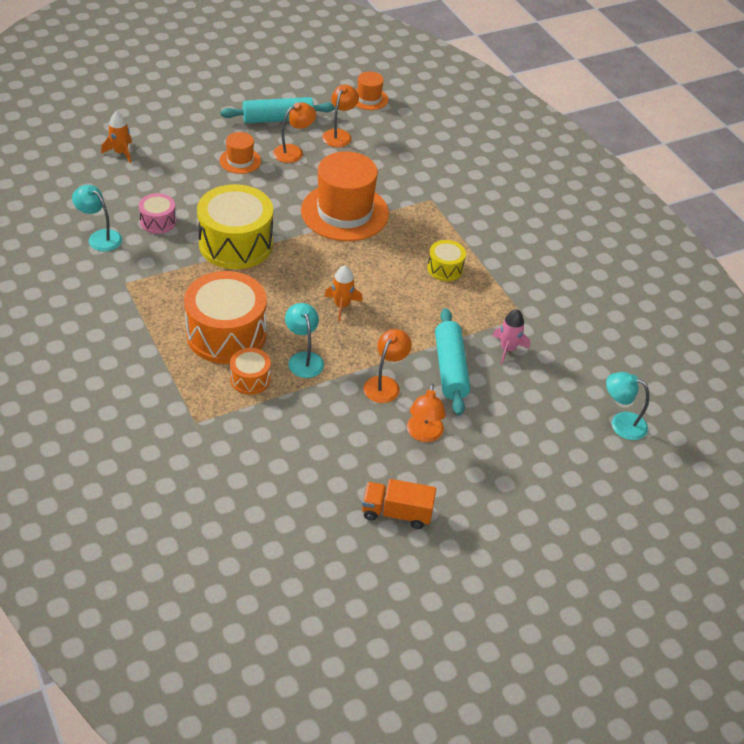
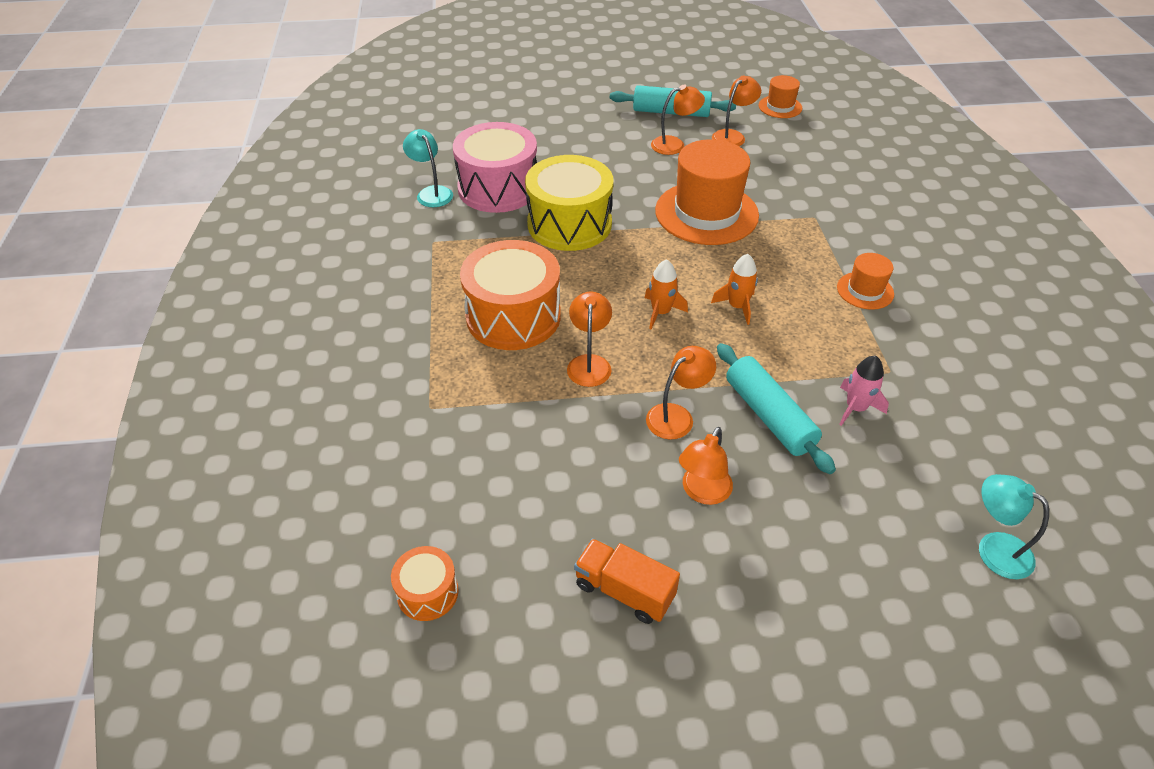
camera: 25 degrees right, 0 degrees up
(121, 152) = (494, 119): orange rocket -> orange rocket (737, 306)
(158, 222) = (498, 188): pink drum -> pink drum, size x2.05
(240, 161) = (613, 144): orange hat -> orange hat (865, 290)
(250, 379) = (516, 372): orange drum -> orange drum (427, 592)
(304, 359) = (589, 363): turquoise lamp -> orange lamp
(445, 268) = (805, 295): yellow drum -> none
(450, 369) = (769, 416): turquoise rolling pin -> turquoise rolling pin turned 45 degrees counterclockwise

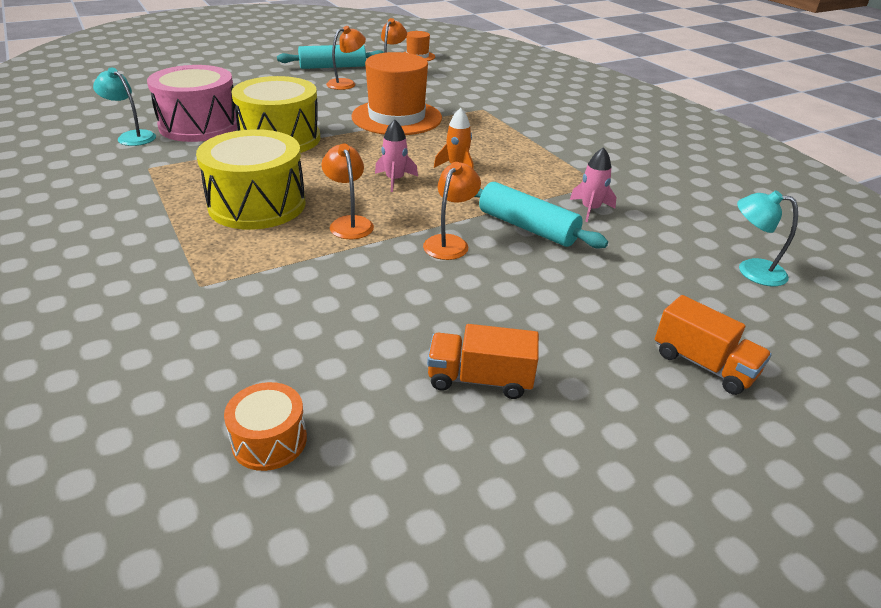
camera: 25 degrees left, 10 degrees down
(513, 316) = (257, 204): orange drum -> yellow drum
(661, 312) = (395, 180): orange rocket -> pink rocket
(702, 492) = (505, 289): orange lamp -> none
(853, 648) = (703, 364): none -> orange truck
(865, 290) = (548, 142): orange hat -> none

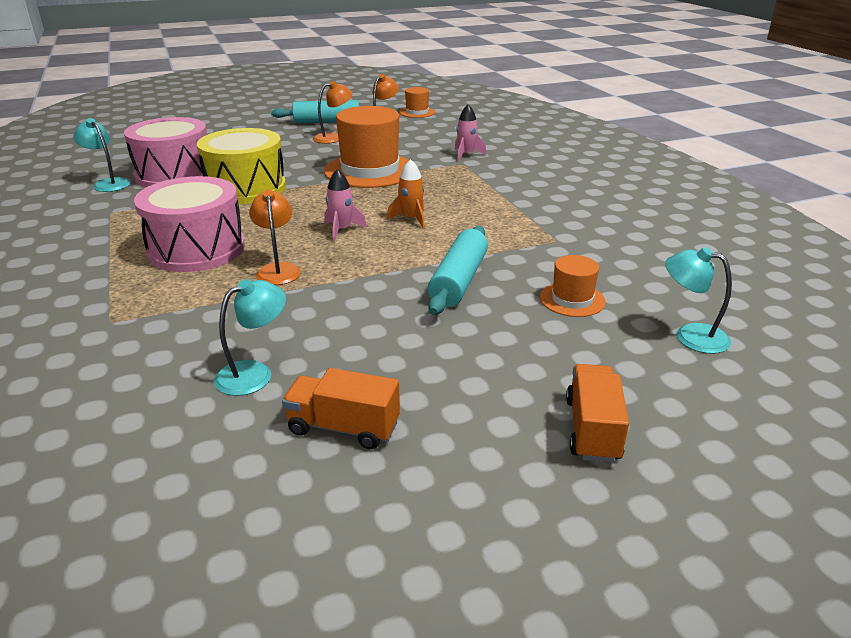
camera: 10 degrees right, 5 degrees down
(257, 204) = (197, 249): yellow drum -> pink drum
(269, 440) = (111, 470): orange drum -> none
(371, 331) = (254, 373): none -> turquoise lamp
(450, 242) = (371, 292): orange lamp -> none
(527, 227) = (459, 281): turquoise rolling pin -> turquoise rolling pin turned 60 degrees clockwise
(590, 209) = (534, 266): pink rocket -> pink rocket (466, 155)
(636, 241) = (572, 299): none -> orange hat
(703, 364) = (592, 429): orange truck -> orange truck turned 135 degrees counterclockwise

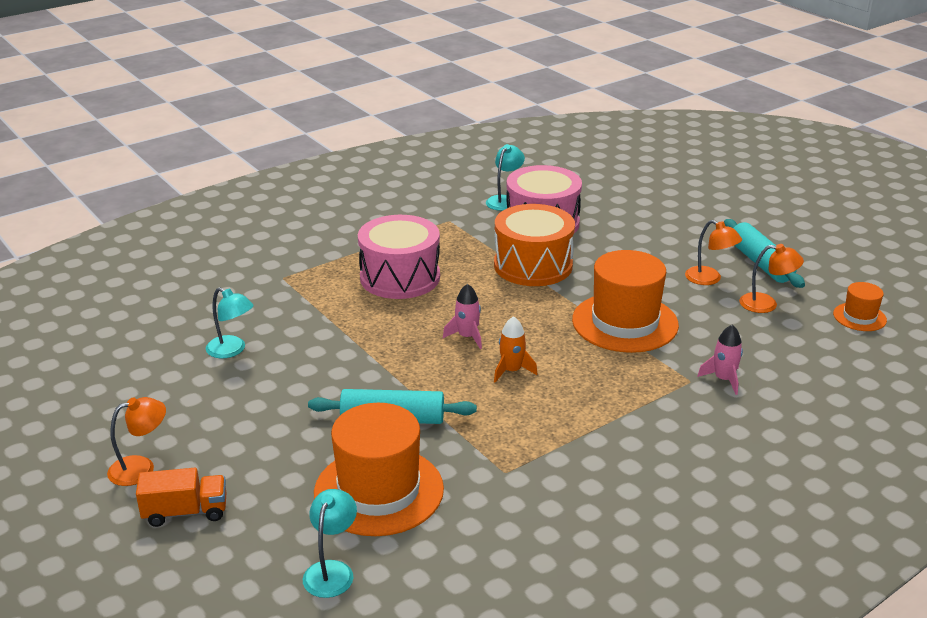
camera: 75 degrees right, 0 degrees up
(246, 188) = (533, 265): yellow drum -> orange drum
(278, 269) = (379, 323): orange lamp -> orange lamp (141, 468)
(343, 427) = (177, 399): orange truck -> none
(572, 299) = (379, 491): orange hat -> orange hat, size x2.04

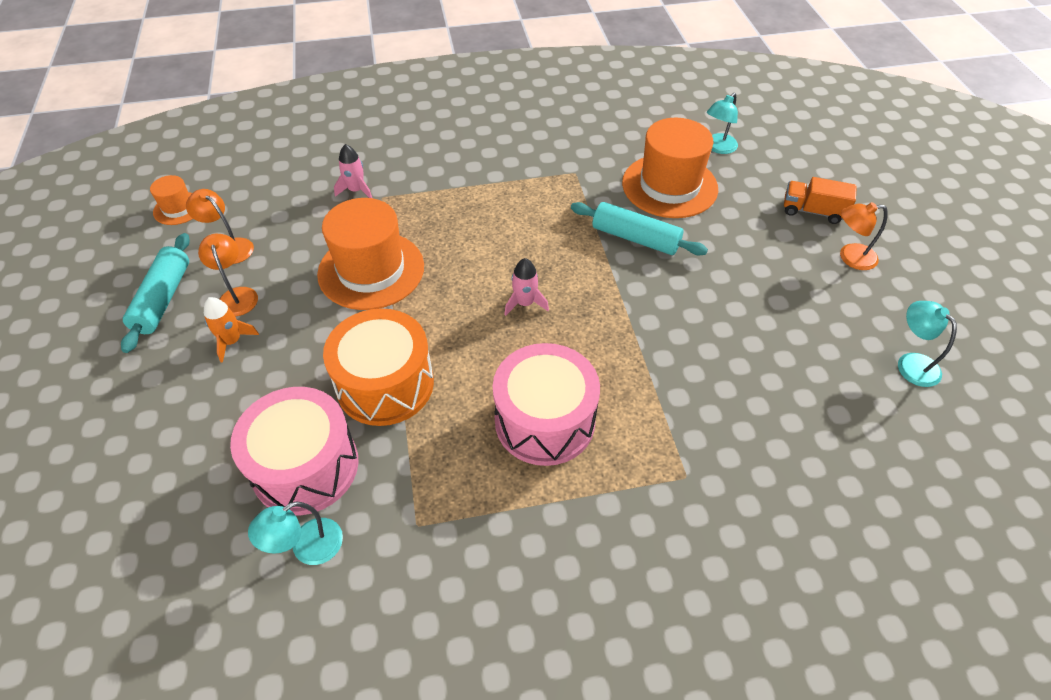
camera: 155 degrees left, 20 degrees up
(232, 350) = (764, 366): turquoise lamp -> turquoise lamp (911, 363)
(511, 371) = (511, 252): orange rocket -> orange rocket (232, 341)

